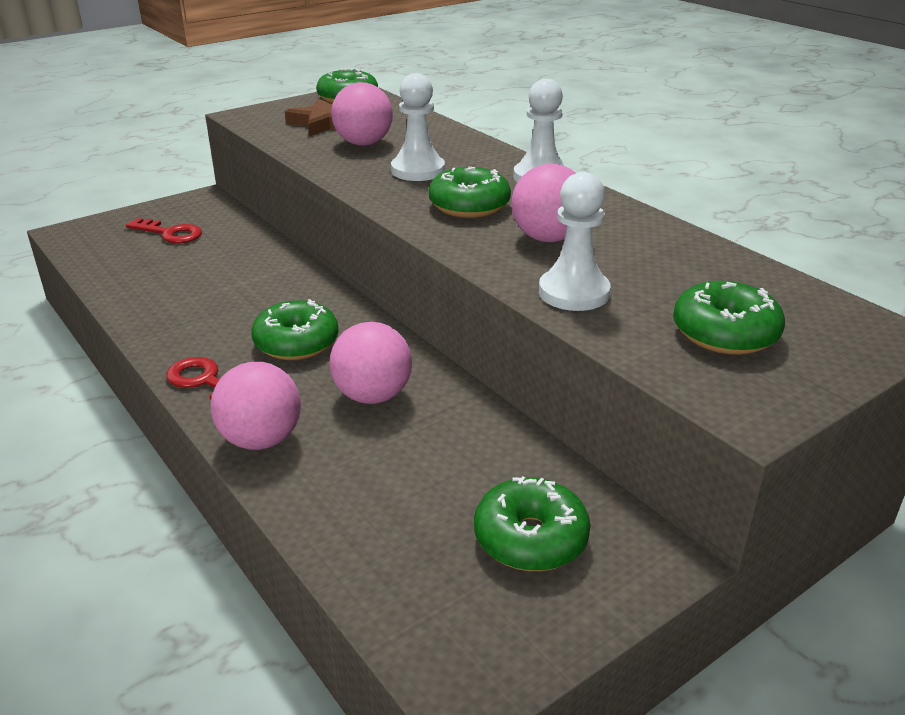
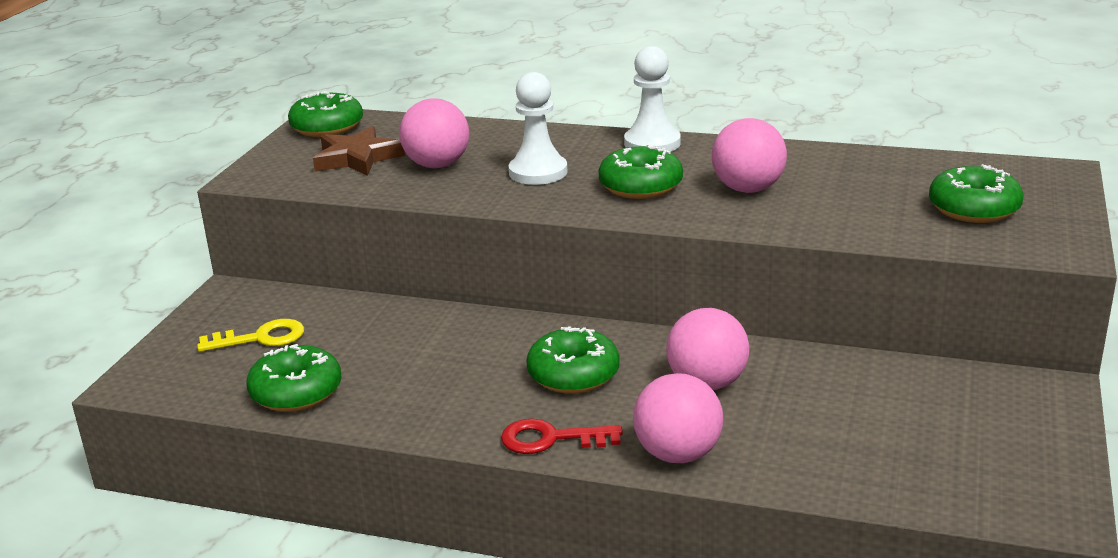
camera: 35 degrees left, 5 degrees down
(170, 233) = (261, 338): red key -> yellow key
(530, 538) = (965, 417): green donut -> green donut (296, 392)
(573, 293) = (838, 221): white pawn -> none

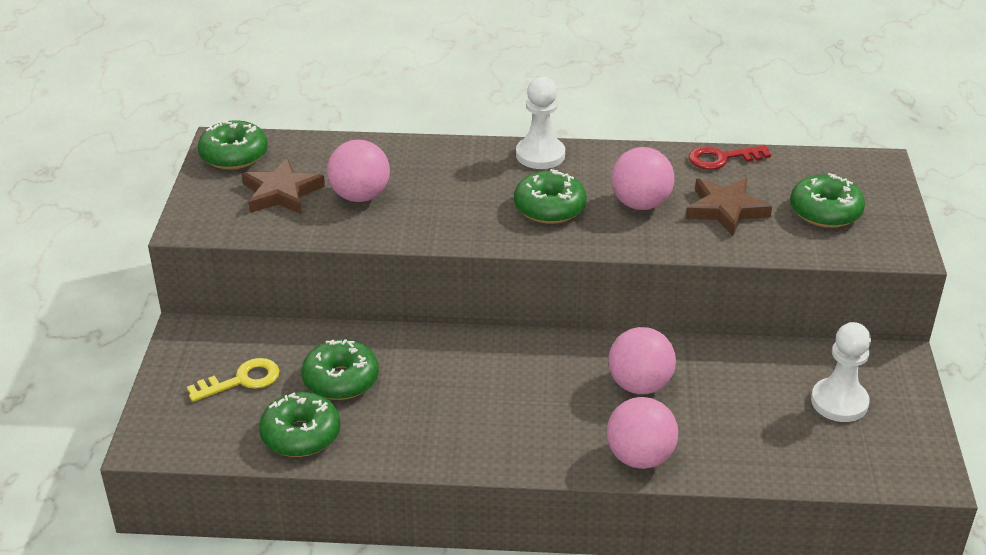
camera: 15 degrees left, 10 degrees up
(538, 172) = (454, 198): white pawn -> white pawn (839, 402)
(551, 439) = (534, 455): red key -> red key (722, 158)
(573, 375) = (529, 389): green donut -> green donut (341, 380)
(849, 200) = (726, 209): none -> brown star

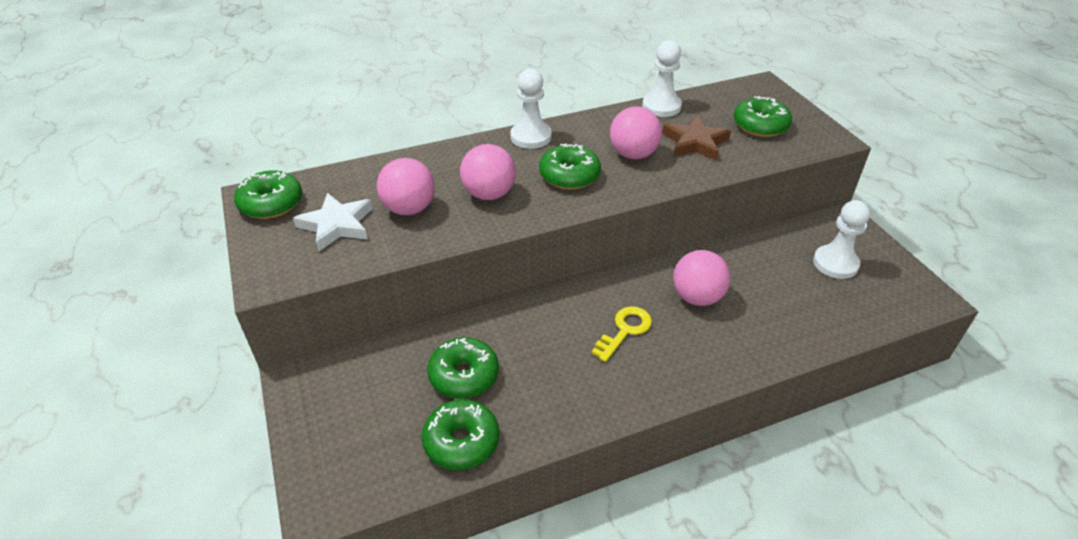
camera: 25 degrees left, 5 degrees up
(242, 380) = (375, 408): yellow key -> yellow key (625, 330)
(281, 193) = (337, 225): brown star -> white star
(639, 457) = (741, 357): pink ball -> pink ball (489, 194)
(722, 158) = (661, 106): red key -> white pawn

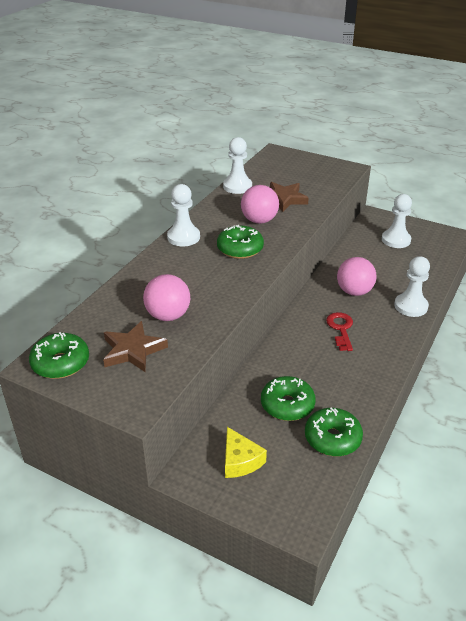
camera: 40 degrees left, 5 degrees down
(337, 225) = (133, 350): white star -> brown star
(353, 399) = (240, 460): none -> yellow cheese
(489, 194) = (207, 282): pink ball -> none
(625, 330) = (340, 329): yellow key -> red key
(747, 354) = (410, 306): none -> white pawn
(760, 126) = (305, 176): green donut -> none

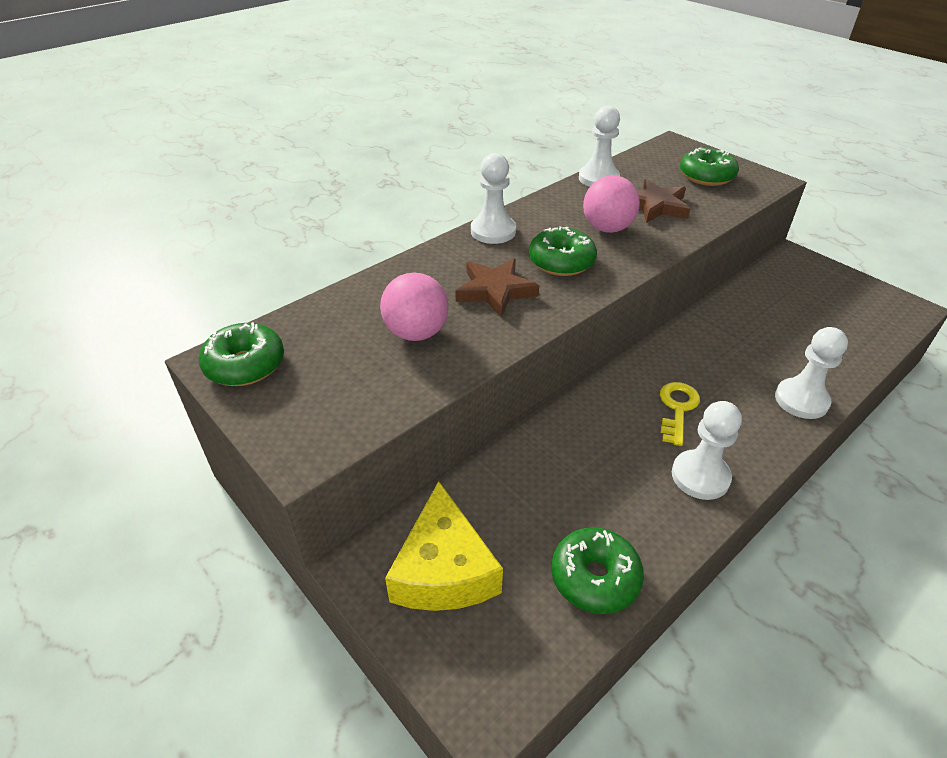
camera: 20 degrees right, 5 degrees up
(133, 350) = (344, 370): brown star -> brown star (495, 291)
(240, 460) = (444, 569): yellow cheese -> yellow cheese, size x1.61
(287, 405) = (549, 503): green donut -> green donut (706, 176)
(340, 329) = (677, 408): red key -> yellow key
(354, 291) = (720, 358): pink ball -> none
(396, 240) = (813, 296): white pawn -> white pawn (700, 476)

